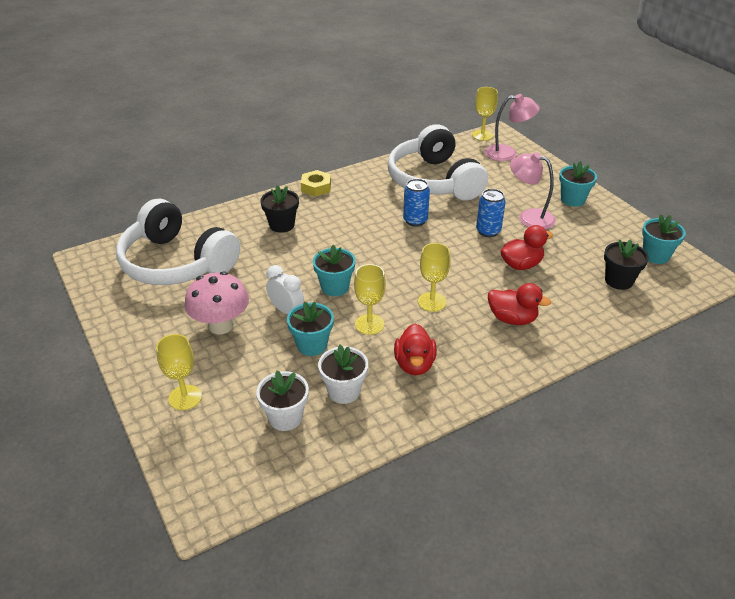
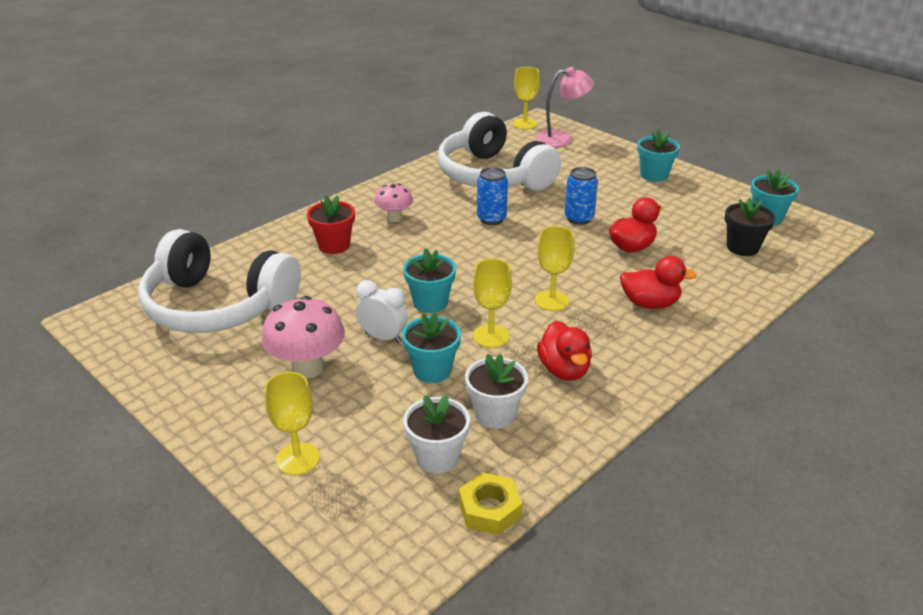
camera: 15 degrees left, 5 degrees down
(282, 225) = (334, 245): black flower pot -> red flower pot
(316, 187) = (357, 199): yellow nut -> yellow nut (490, 509)
(338, 208) = (394, 218): none -> pink mushroom
(529, 217) = (616, 198): pink lamp -> none

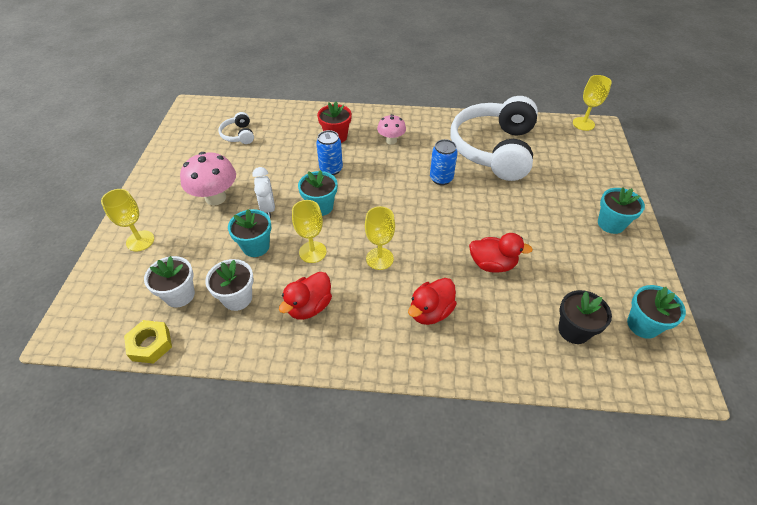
camera: 50 degrees right, 15 degrees up
(217, 306) = (239, 135): white headphones -> white headphones, size x0.41
(561, 138) = (590, 151): pink lamp -> none
(579, 218) = (494, 217): blue can -> blue can (331, 169)
(650, 304) = (430, 312): red duck -> red duck turned 75 degrees clockwise

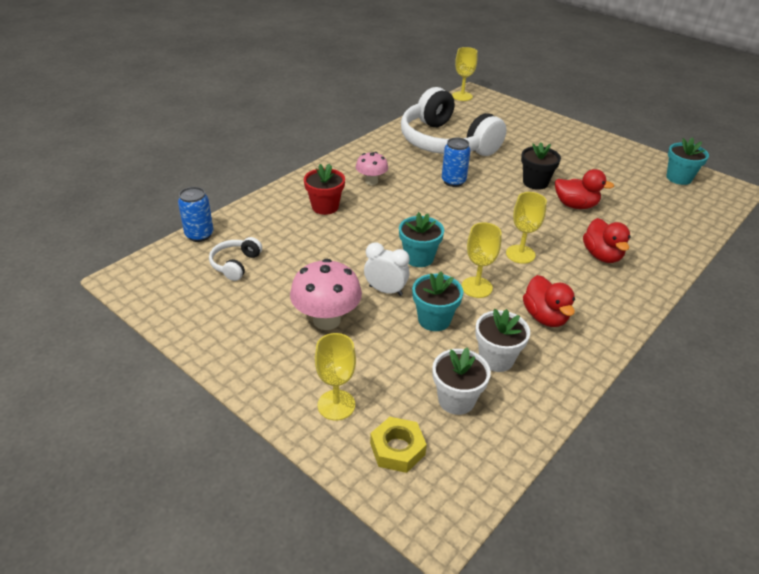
camera: 55 degrees left, 10 degrees down
(150, 344) = (511, 446): yellow nut -> yellow nut (397, 449)
(239, 135) = (235, 264): white headphones -> white headphones turned 90 degrees clockwise
(331, 169) = (371, 230): blue can -> blue can (199, 235)
(492, 264) = (575, 205): red duck -> red duck turned 60 degrees clockwise
(573, 330) = (665, 204): black flower pot -> black flower pot (535, 182)
(610, 224) = (578, 141): turquoise flower pot -> none

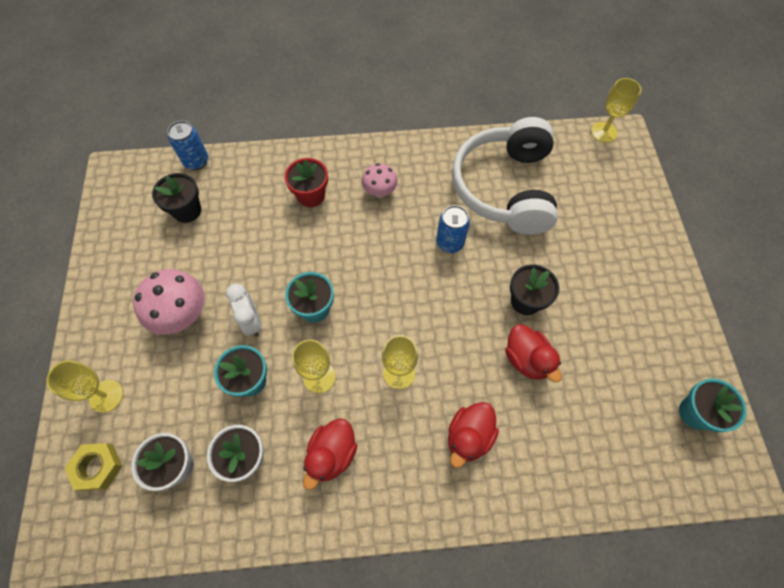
camera: 45 degrees right, 25 degrees up
(235, 264) = (187, 210): white headphones -> black flower pot

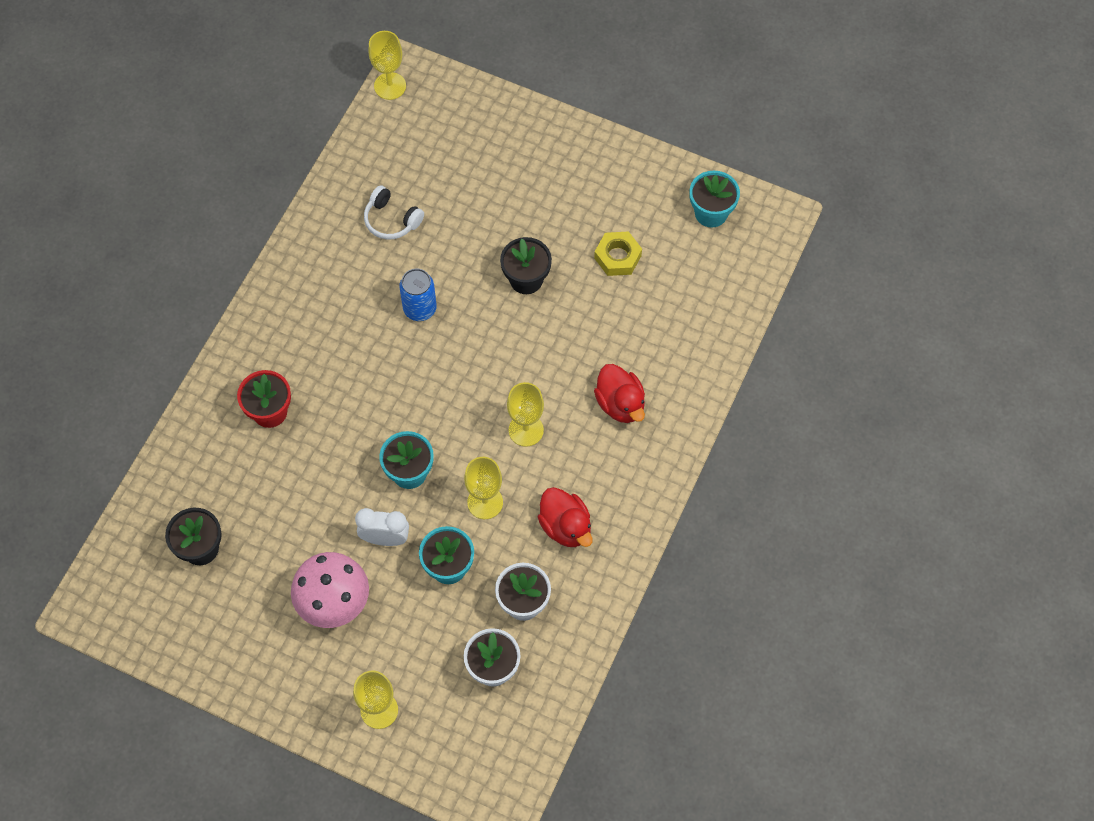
camera: 60 degrees left, 0 degrees up
(97, 467) = (450, 742): yellow nut -> yellow nut (617, 257)
(196, 161) = (136, 511): blue can -> none
(380, 192) = (313, 341): pink mushroom -> none
(505, 188) = (391, 220): white headphones -> white headphones, size x0.41
(527, 359) = (582, 314): red duck -> none

